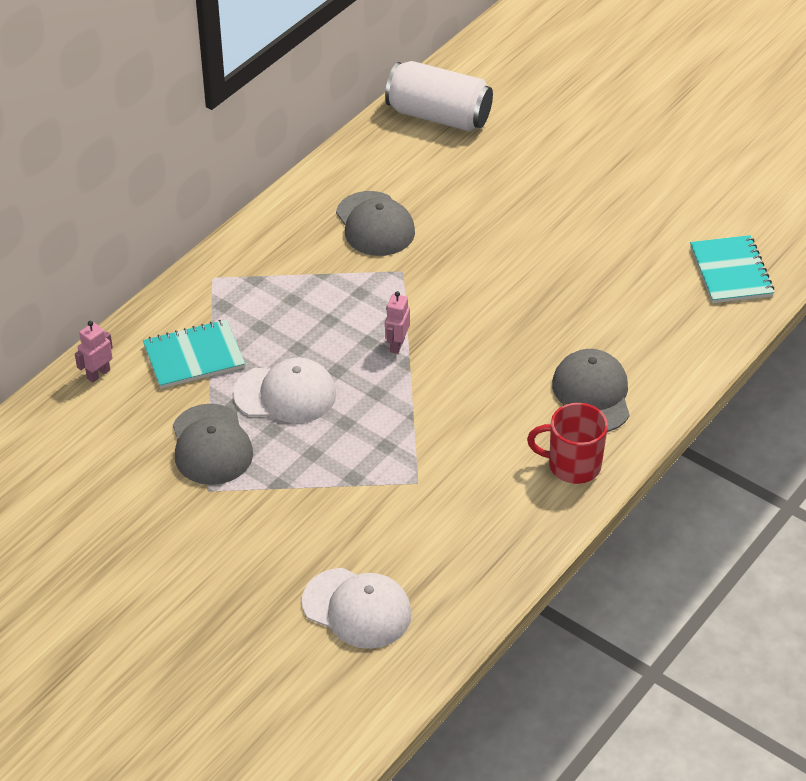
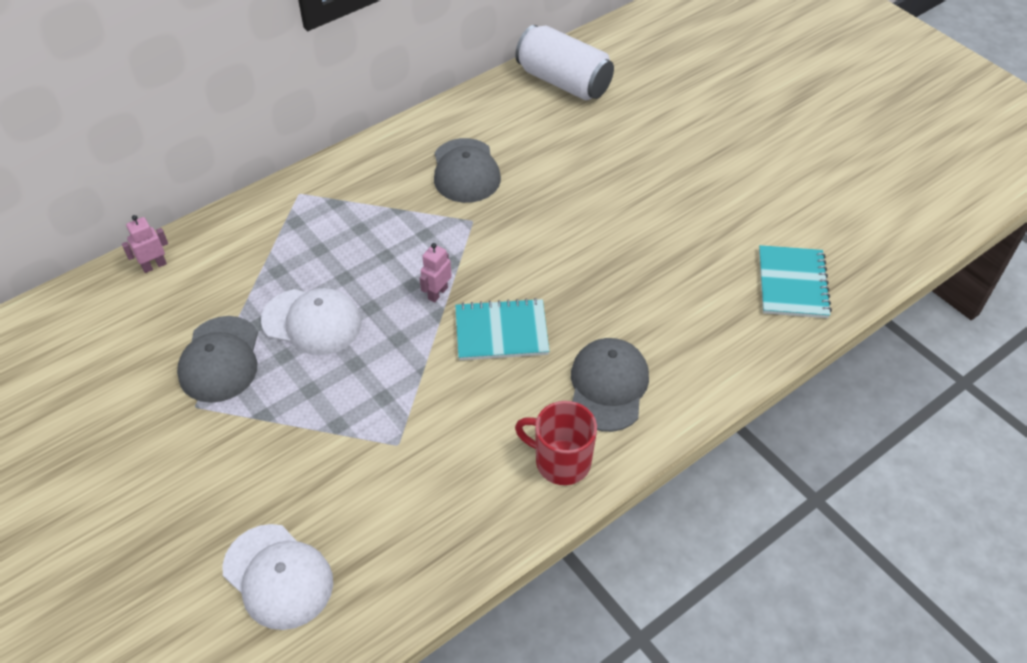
camera: 15 degrees right, 5 degrees up
(194, 356) = (246, 266): turquoise notebook -> turquoise notebook (501, 332)

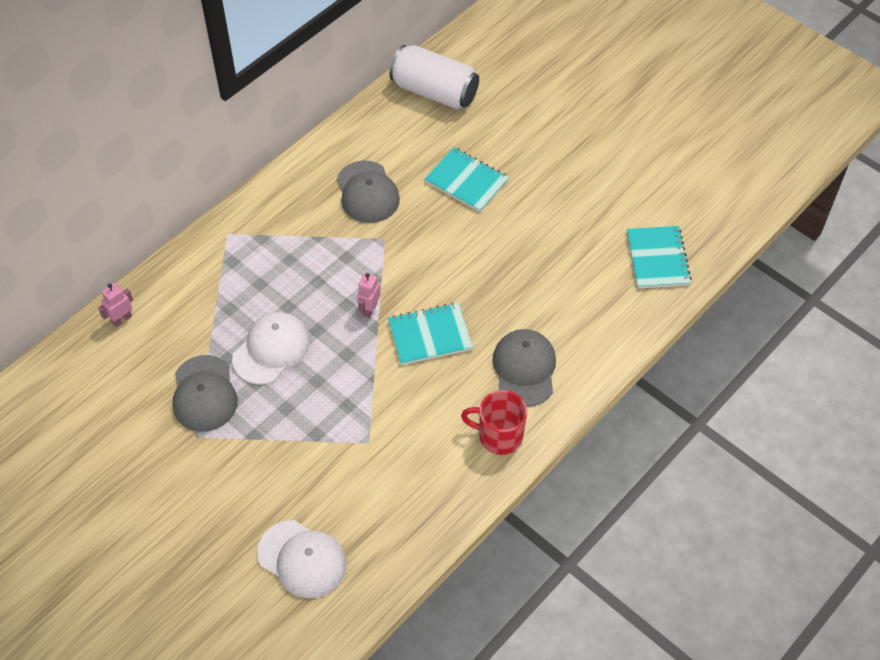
camera: 10 degrees left, 5 degrees up
(312, 322) = (271, 350): white cap -> white cap turned 60 degrees counterclockwise
(580, 173) = (466, 181): none -> turquoise notebook

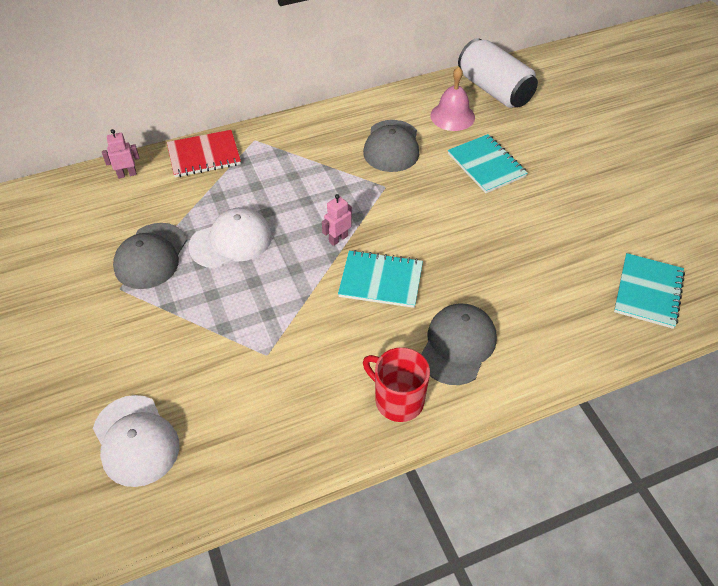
camera: 25 degrees right, 5 degrees down
(187, 270) = (204, 155): none -> red notebook
(408, 137) = (452, 116): none -> pink bell

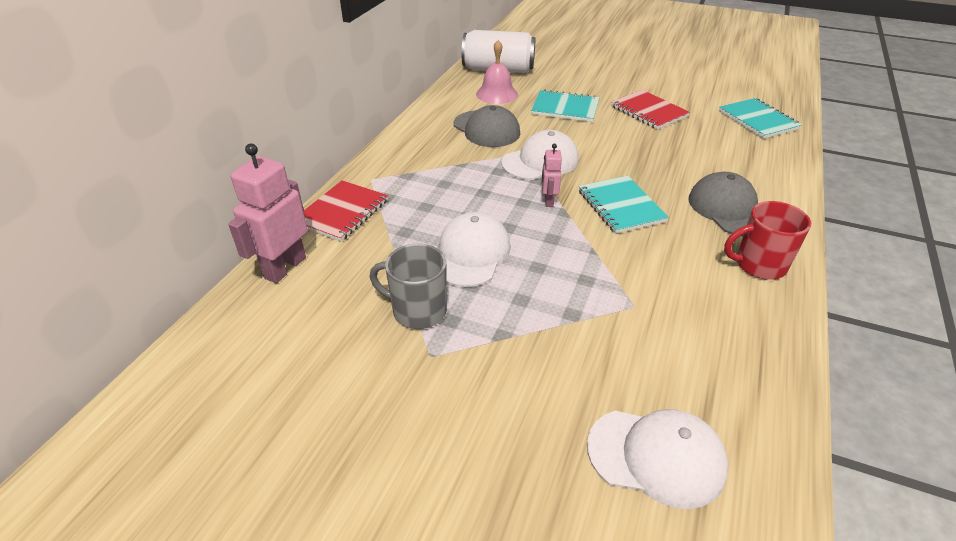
camera: 45 degrees left, 10 degrees down
(127, 174) = (285, 268): pink robot -> pink robot, size x1.89
(151, 256) = (418, 311): grey cap -> grey mug
(381, 281) = (621, 206): turquoise notebook -> turquoise notebook turned 75 degrees counterclockwise
(385, 202) = (540, 161): none -> white cap
(555, 215) = (648, 111): none -> red notebook

